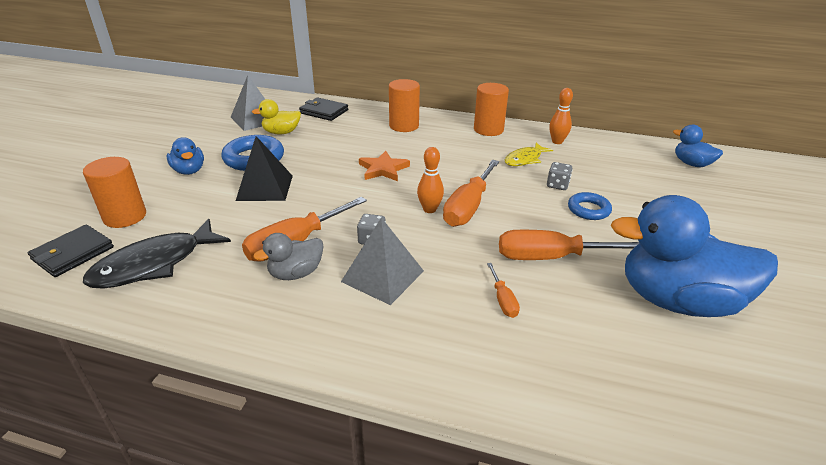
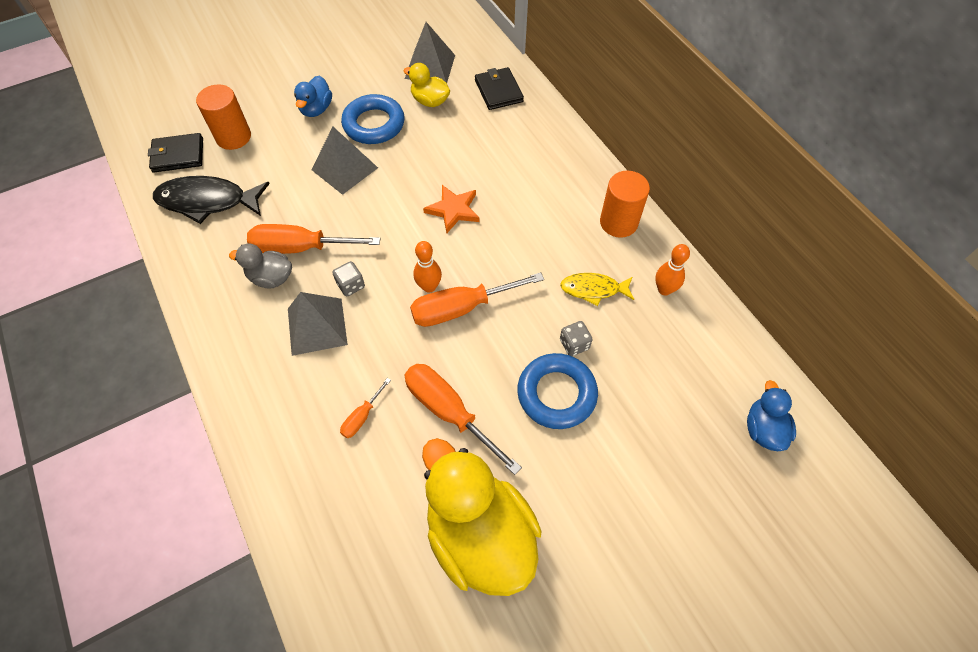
camera: 45 degrees right, 25 degrees up
(265, 188) = (344, 168): black pyramid -> grey pyramid
(404, 126) = (544, 161): orange cylinder -> none
(588, 210) = (556, 394): blue ring -> blue ring, size x1.63
(677, 300) = (479, 534): blue duck -> yellow duck

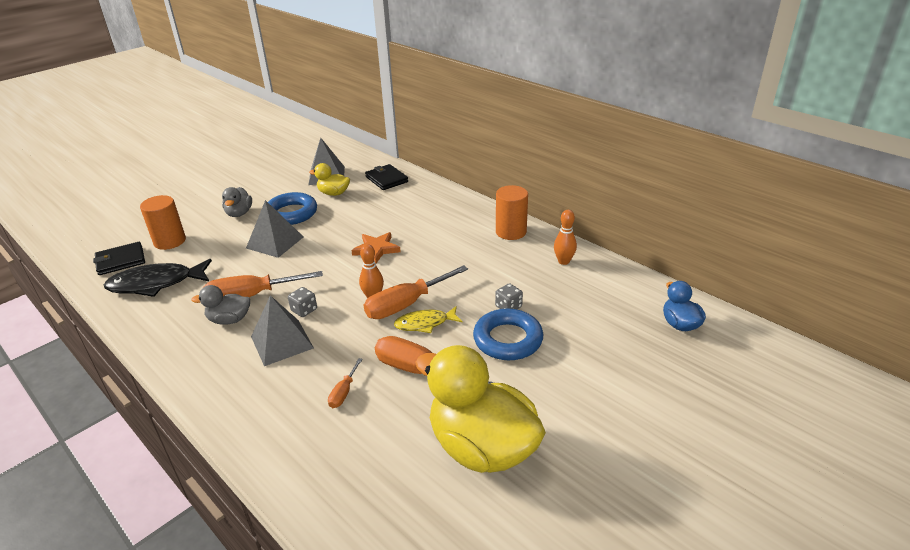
camera: 15 degrees left, 25 degrees down
(316, 109) = (239, 213): blue duck -> grey duck
(593, 289) = (509, 272): yellow fish -> yellow fish (425, 323)

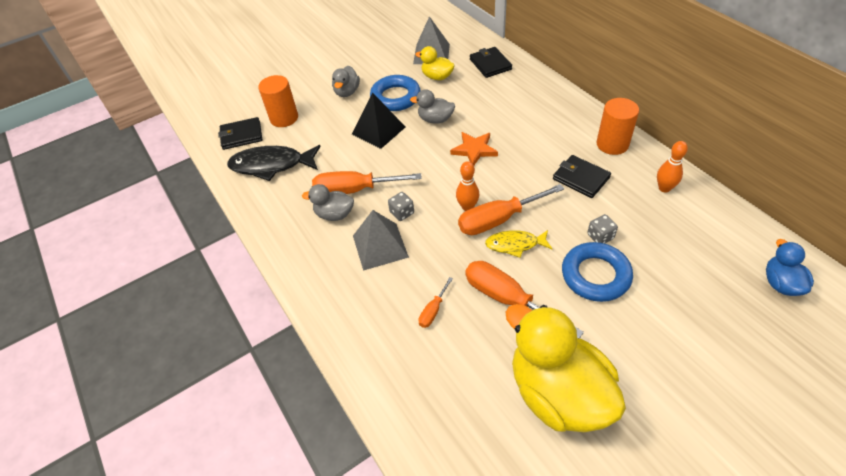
camera: 15 degrees right, 15 degrees up
(275, 242) = (378, 130): grey pyramid -> black pyramid
(334, 228) = (435, 119): none -> grey duck
(484, 262) = (581, 178): none -> black wallet

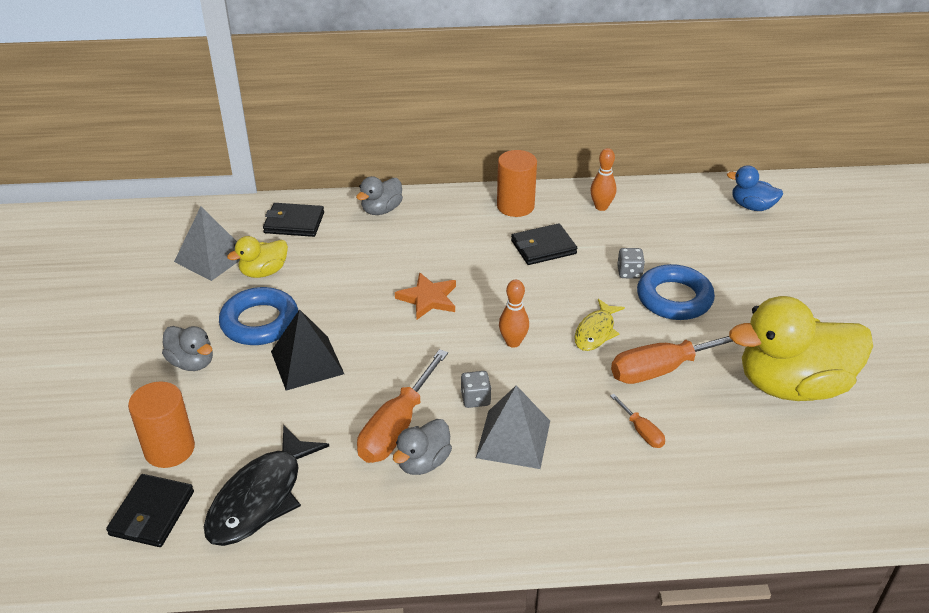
camera: 65 degrees left, 10 degrees down
(435, 119) = (342, 306): grey duck -> grey duck (381, 210)
(498, 220) = (552, 328): orange screwdriver -> none

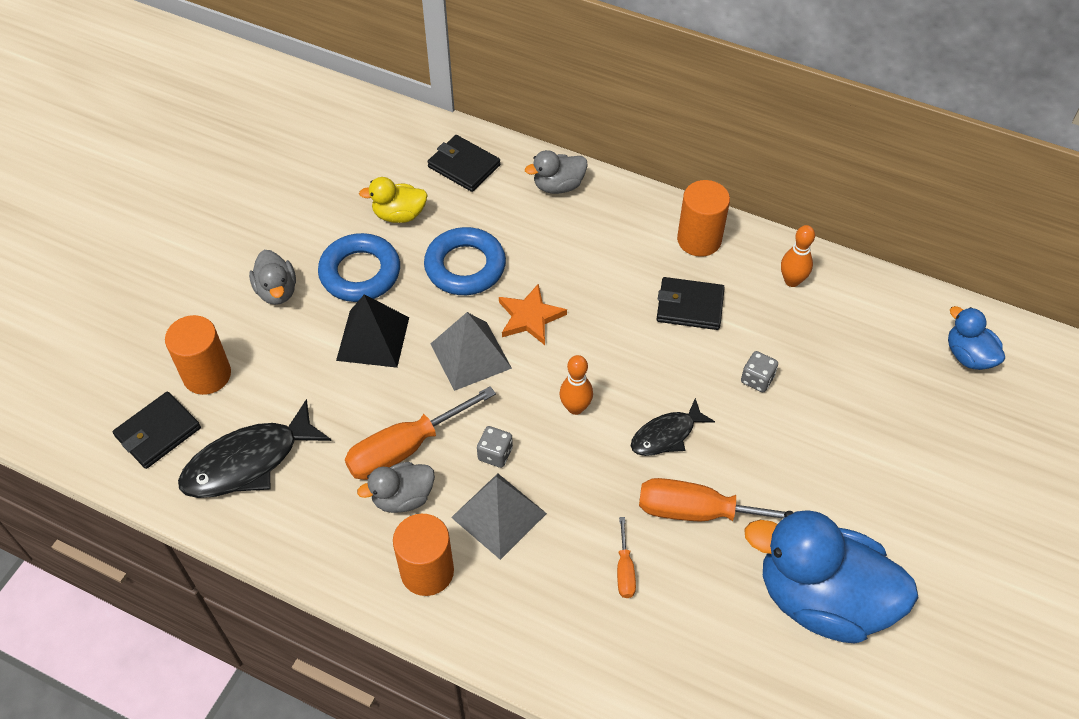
camera: 30 degrees right, 15 degrees up
(212, 257) = (364, 176): grey pyramid -> grey pyramid (471, 355)
(487, 505) = (427, 571): none -> orange cylinder
(596, 332) = (666, 435): yellow fish -> black fish
(674, 298) = (780, 434): blue ring -> blue ring (465, 266)
(792, 385) = (821, 599): yellow duck -> blue duck

